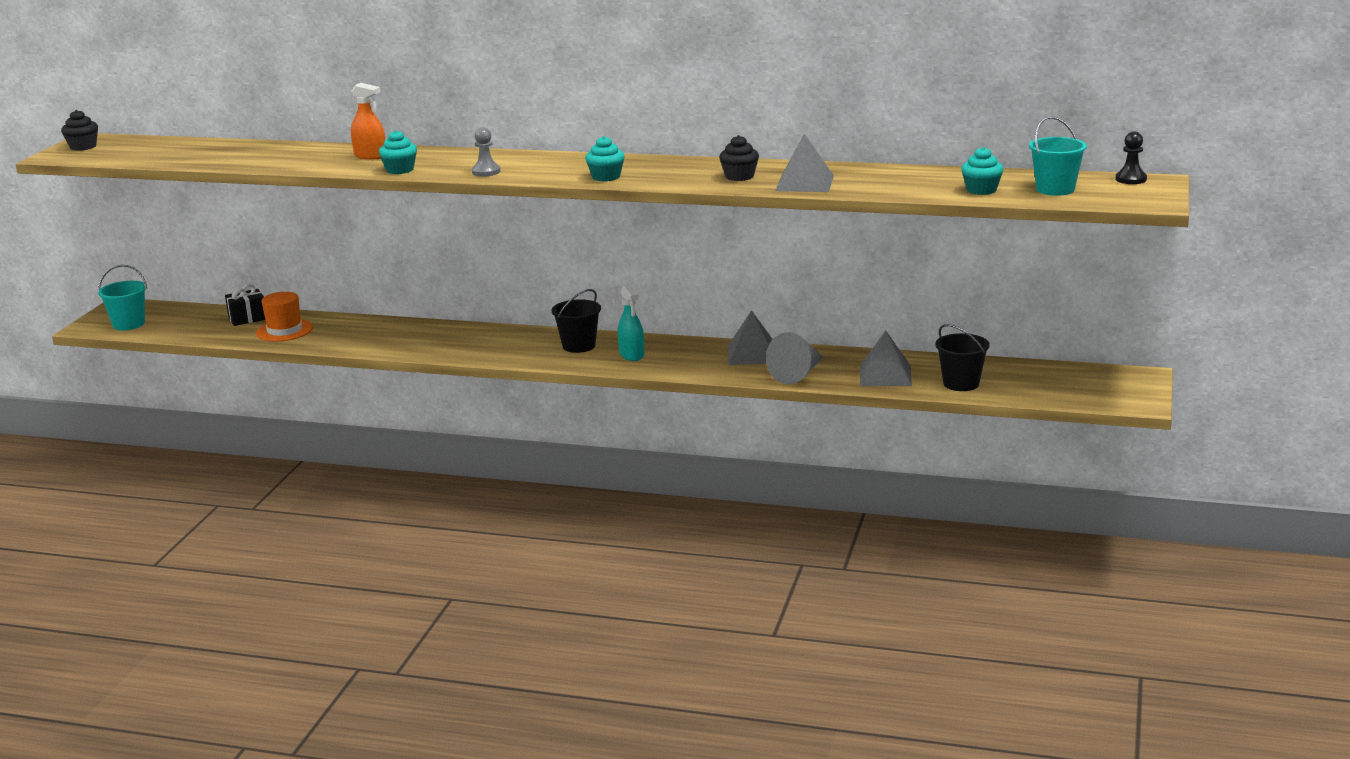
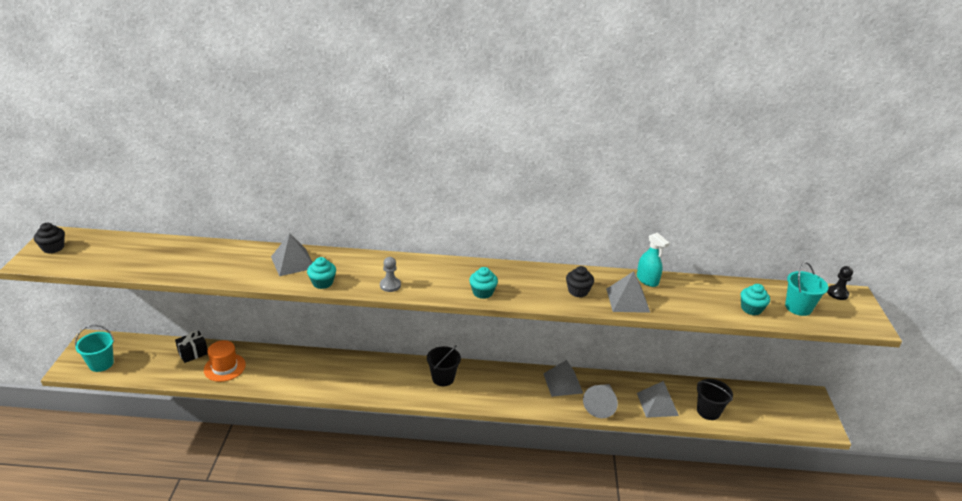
camera: 15 degrees left, 10 degrees up
(370, 156) = (293, 262): orange spray bottle -> grey pyramid
(632, 355) = (482, 387): turquoise spray bottle -> turquoise spray bottle (647, 280)

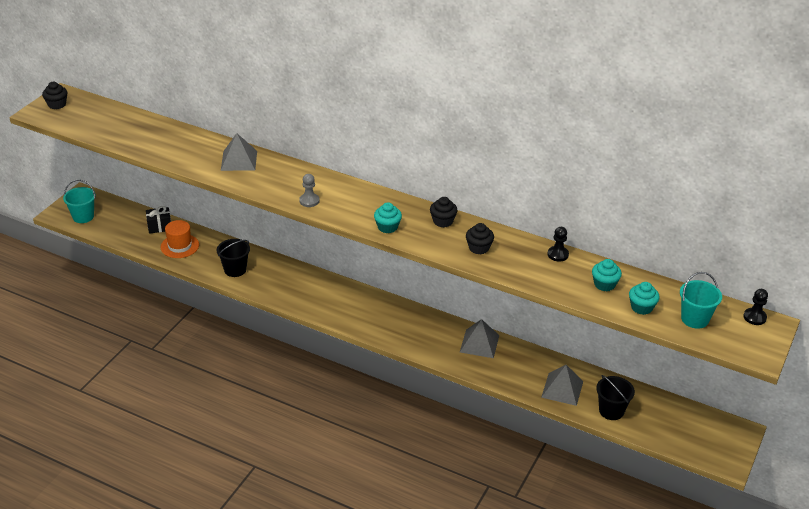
camera: 25 degrees right, 5 degrees up
(322, 283) = (253, 185): turquoise cupcake -> turquoise cupcake (604, 284)
(443, 378) = (366, 307): black bucket -> black bucket (235, 270)
(528, 274) = (443, 221): none -> black cupcake
(601, 405) = (503, 373): grey cone -> none
(627, 300) = (521, 268): grey pyramid -> none
(647, 280) = (558, 254): turquoise spray bottle -> black pawn

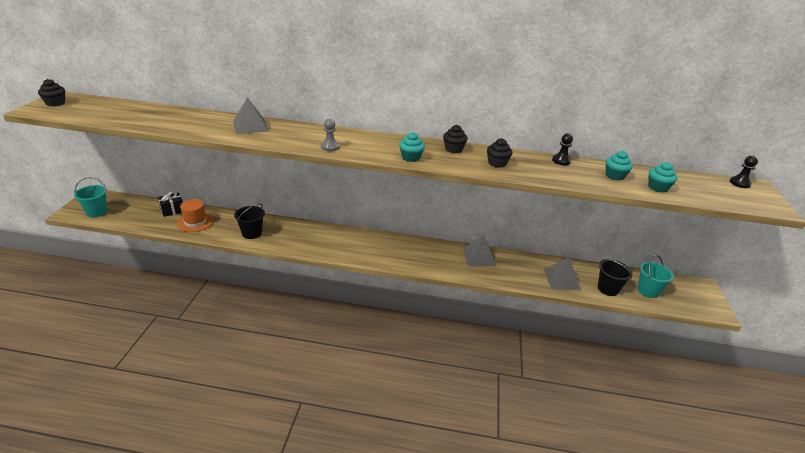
camera: 20 degrees left, 5 degrees down
(694, 319) = (702, 190): turquoise bucket -> turquoise bucket (648, 291)

